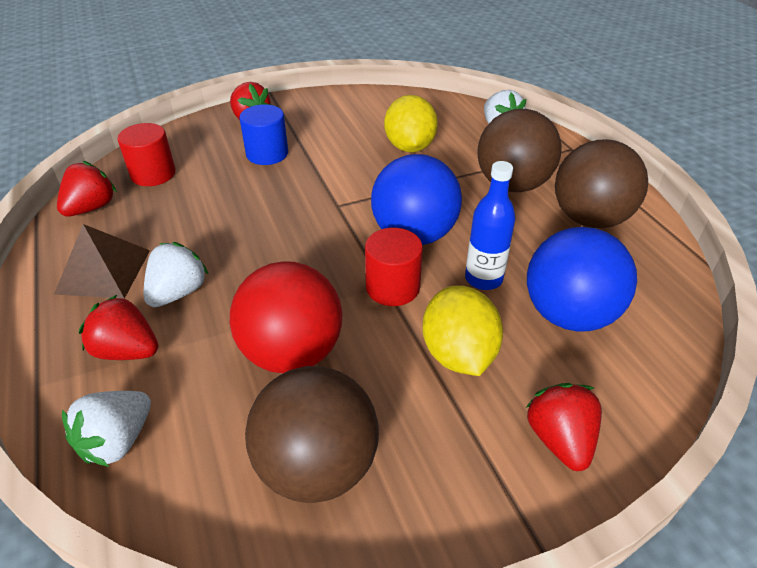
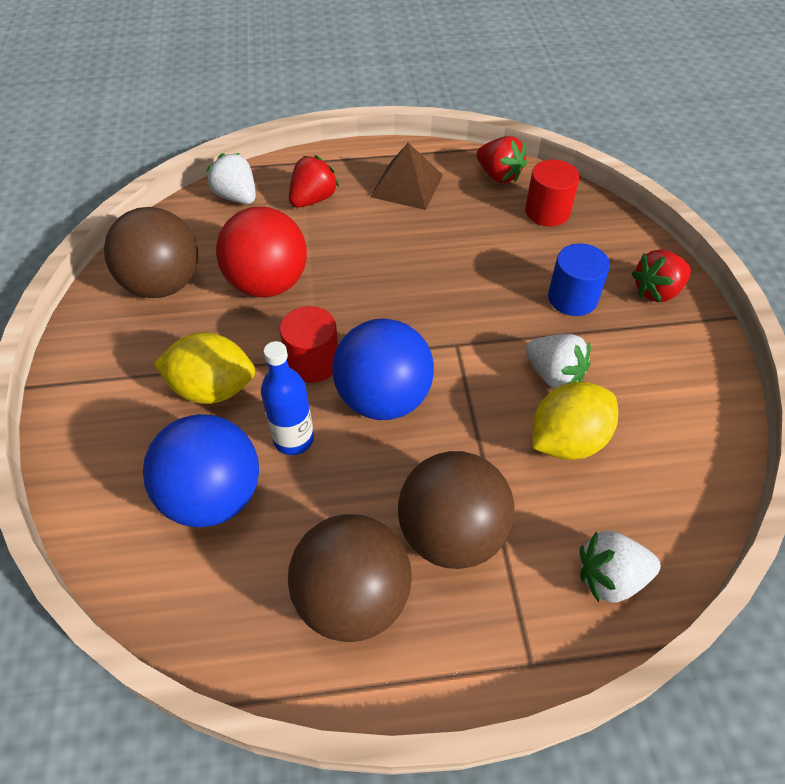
camera: 105 degrees right, 10 degrees up
(178, 292) = (364, 225): white strawberry -> white strawberry (554, 375)
(409, 147) = (567, 440): yellow lemon -> yellow lemon turned 45 degrees counterclockwise
(559, 439) = (97, 429): red strawberry -> none

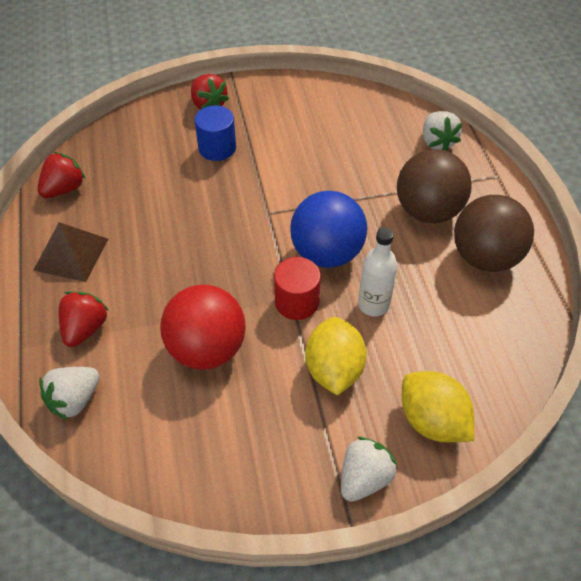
camera: 95 degrees left, 0 degrees up
(163, 284) = (210, 441): brown ball -> none
(213, 496) = (433, 348): blue ball -> none
(293, 439) = (373, 305): blue bottle -> white bottle
(313, 199) = (85, 328): red strawberry -> red strawberry turned 75 degrees clockwise
(547, 212) = (117, 159): red cylinder -> none
(554, 375) = (292, 160): white strawberry -> white strawberry (364, 478)
(567, 440) = (346, 156): yellow lemon -> yellow lemon (432, 420)

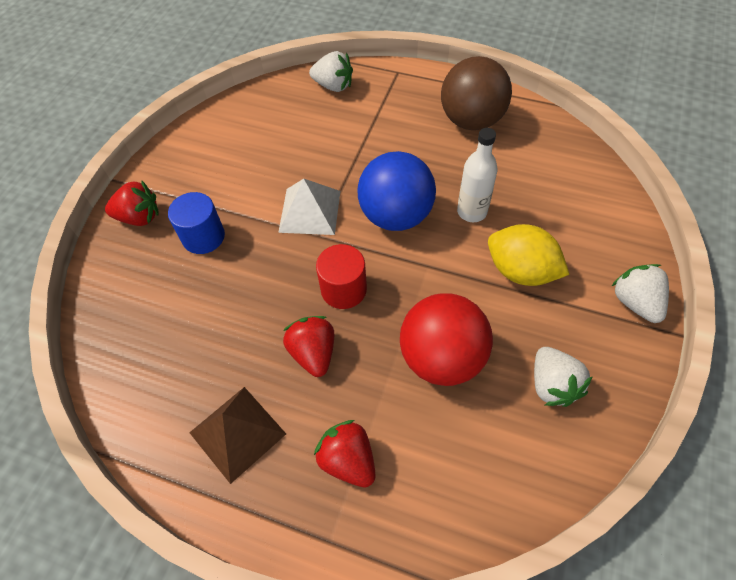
camera: 55 degrees left, 5 degrees up
(64, 189) = (137, 402): red strawberry -> red strawberry (313, 353)
(74, 400) = (433, 509): white strawberry -> white strawberry (552, 385)
(288, 195) = (309, 211): none -> white pyramid
(297, 302) = (434, 263): red cylinder -> red cylinder (343, 289)
(428, 211) = (401, 129): brown ball -> none
(432, 420) = (604, 231): yellow lemon -> none

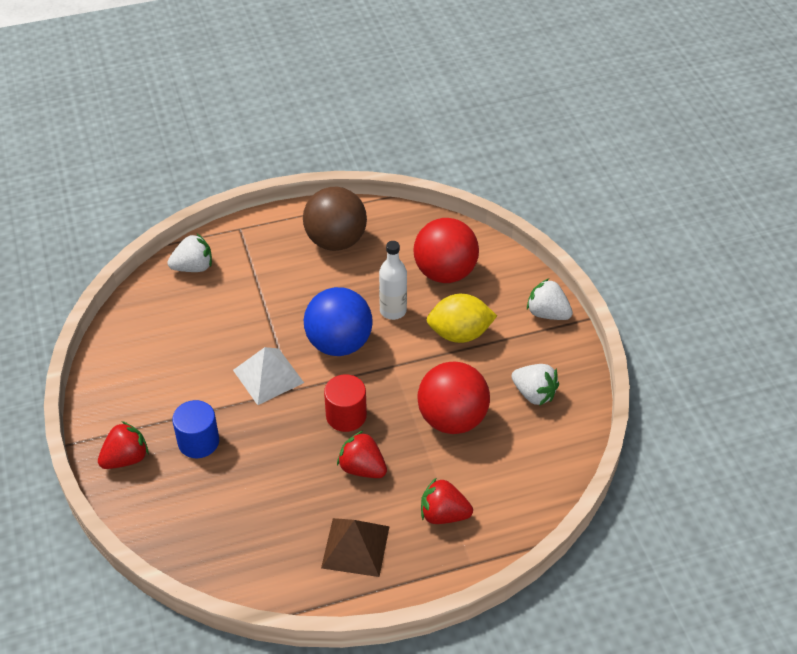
camera: 40 degrees left, 10 degrees down
(553, 201) = (445, 273): none -> red ball

